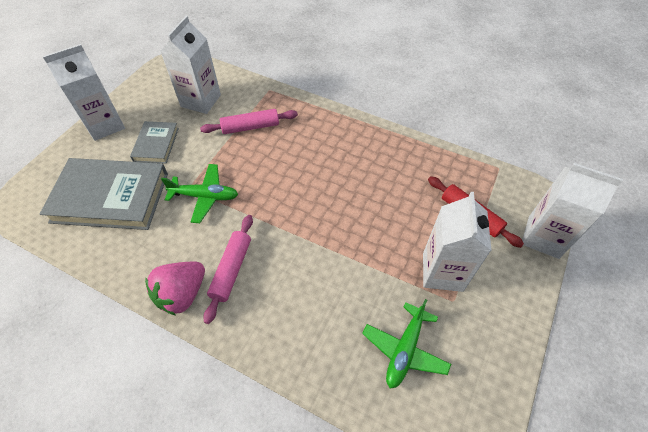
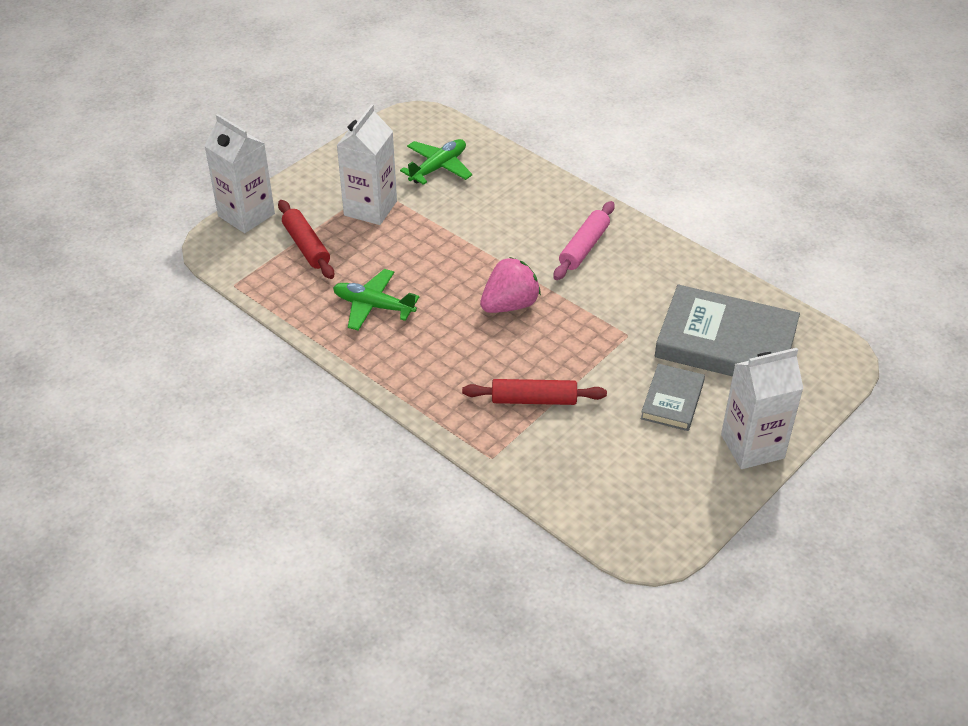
camera: 165 degrees left, 10 degrees down
(182, 294) = (636, 238): pink strawberry -> pink strawberry (509, 305)
(201, 101) = (604, 459): white carton -> none
(205, 196) = (607, 321): green plane -> green plane (373, 306)
(250, 127) = (534, 400): pink rolling pin -> red rolling pin

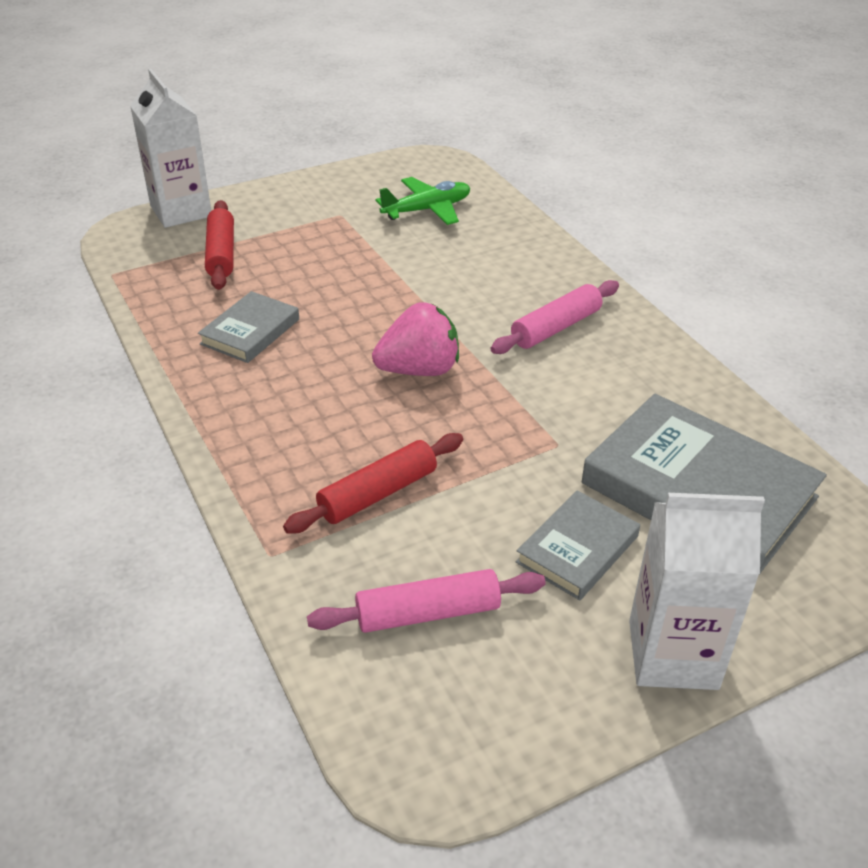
camera: 20 degrees right, 5 degrees down
(370, 208) = (321, 233): white carton -> none
(373, 306) = (250, 332): green plane -> grey book
(534, 400) = (377, 494): red rolling pin -> red rolling pin turned 60 degrees counterclockwise
(606, 464) = (427, 613): none -> pink rolling pin

